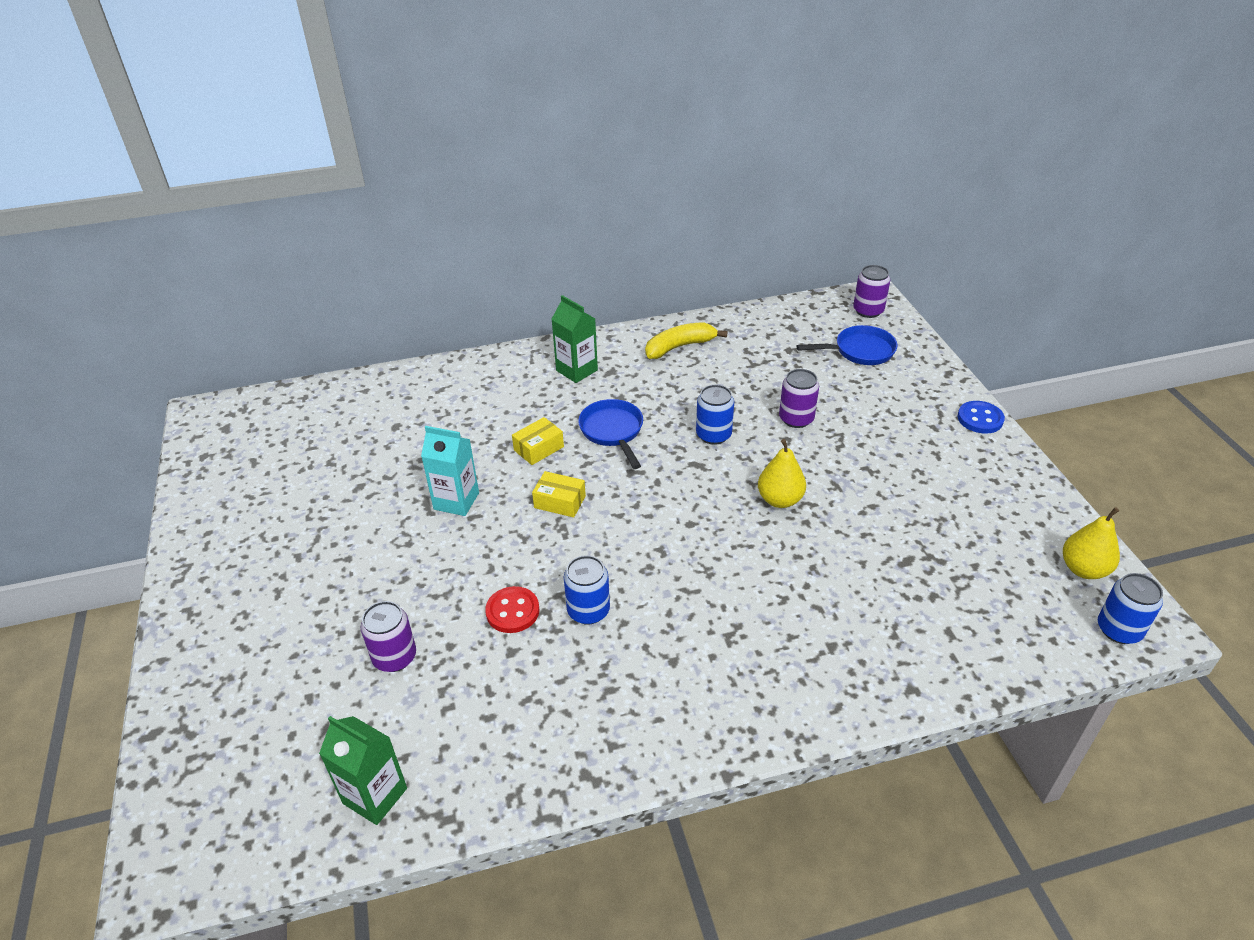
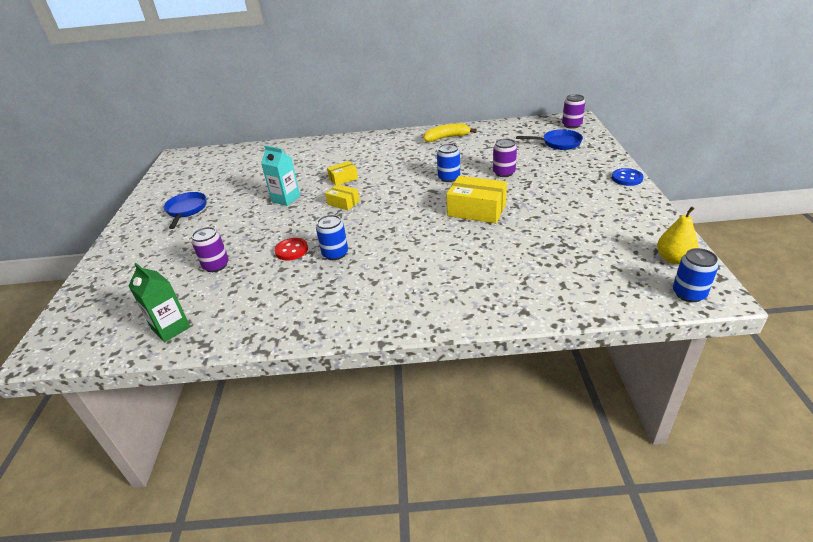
camera: 15 degrees right, 5 degrees down
(577, 370) = (381, 146): green carton -> none
(613, 431) = (389, 173): blue pan -> blue pan (186, 210)
(780, 500) = (476, 210): yellow pear -> yellow box

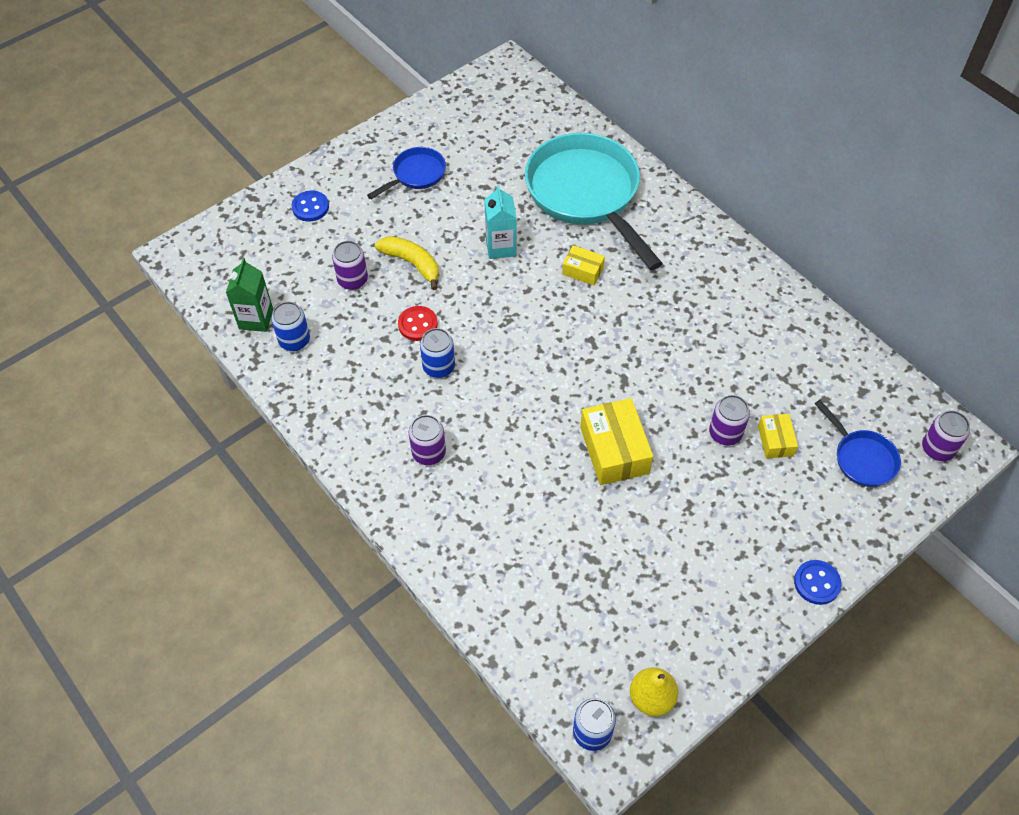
camera: 50 degrees right, 20 degrees up
(131, 262) = (310, 207): none -> blue button
(298, 161) = (586, 195): none -> turquoise pan
(343, 203) = (533, 308): yellow box -> yellow box (775, 441)
(396, 284) = (429, 453): none -> purple can
(446, 138) = (772, 315): yellow banana -> yellow banana (412, 263)
(449, 178) = (667, 379): blue can -> blue can (294, 340)

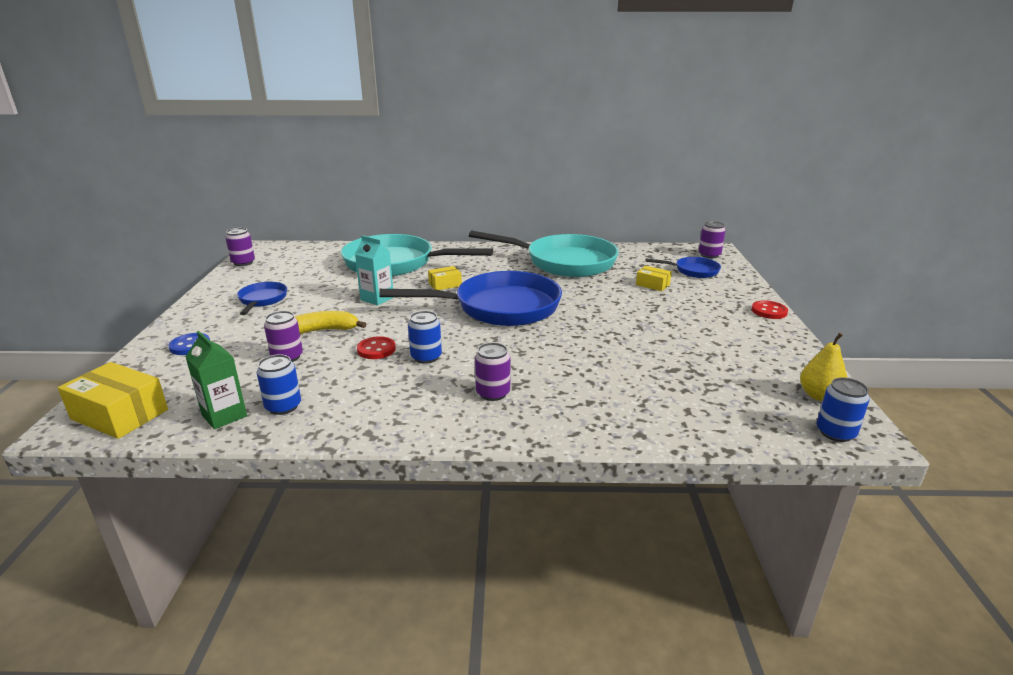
camera: 50 degrees left, 30 degrees down
(579, 349) = (499, 307): none -> blue pan
(614, 450) = (594, 328): yellow box -> yellow box (120, 414)
(725, 433) = (628, 294): purple can -> purple can (243, 262)
(749, 325) = (564, 262): none -> turquoise pan
(817, 583) = (769, 311): blue button -> red button

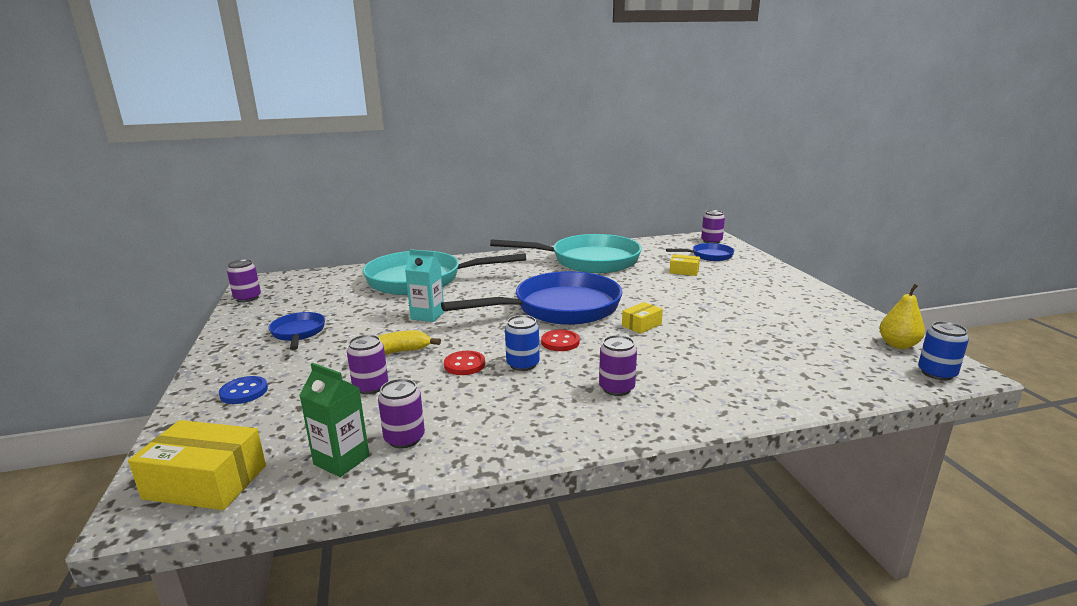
camera: 15 degrees left, 5 degrees down
(283, 406) = (404, 438): blue can -> purple can
(445, 284) = (488, 294): yellow box -> yellow box (641, 325)
(769, 311) = (799, 281): red button -> red button (560, 342)

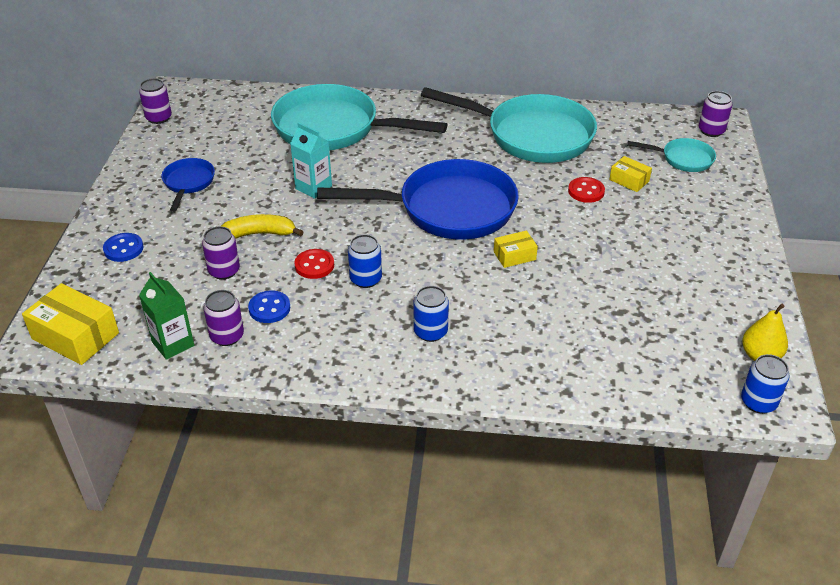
camera: 20 degrees right, 20 degrees up
(439, 405) = (269, 308): none -> blue button
(560, 342) = (418, 259): red button -> red button (586, 191)
(616, 388) = (430, 332): purple can -> blue can
(709, 256) = (683, 159): blue pan -> turquoise pan

